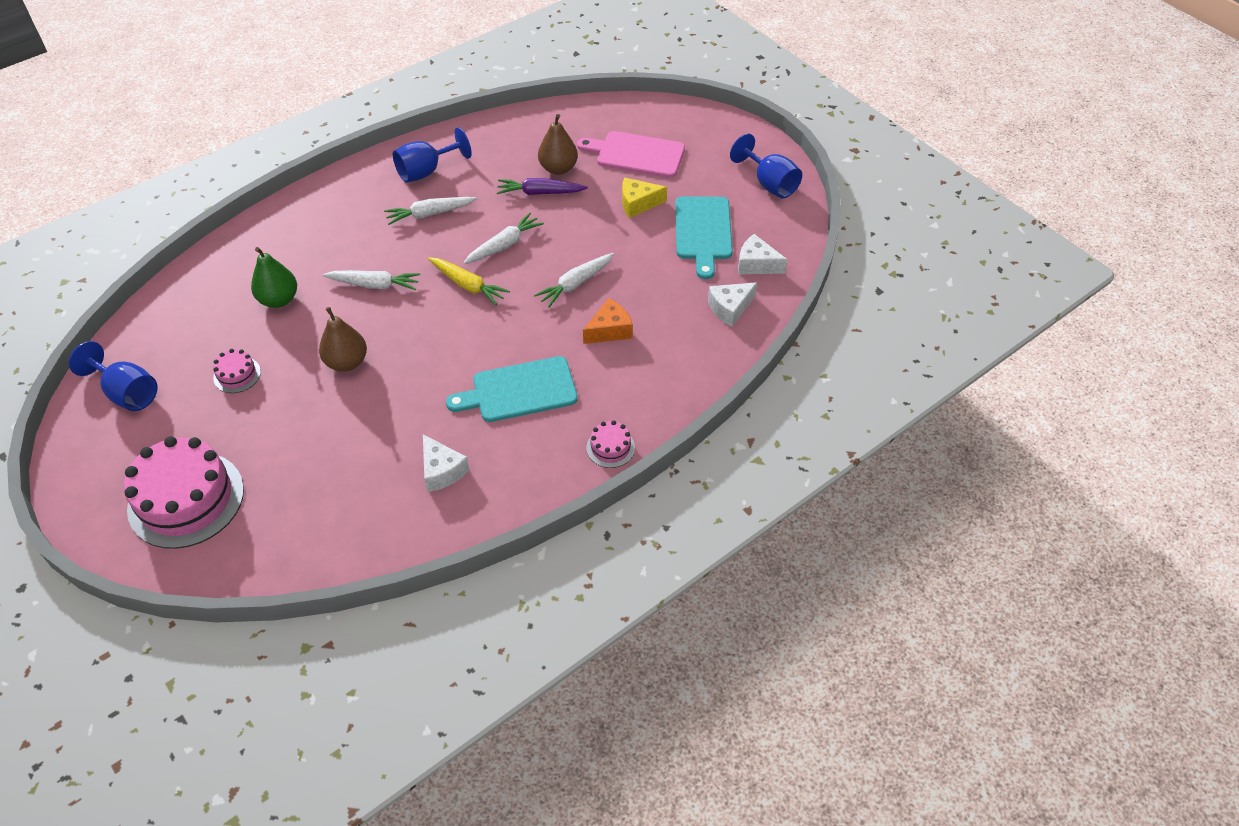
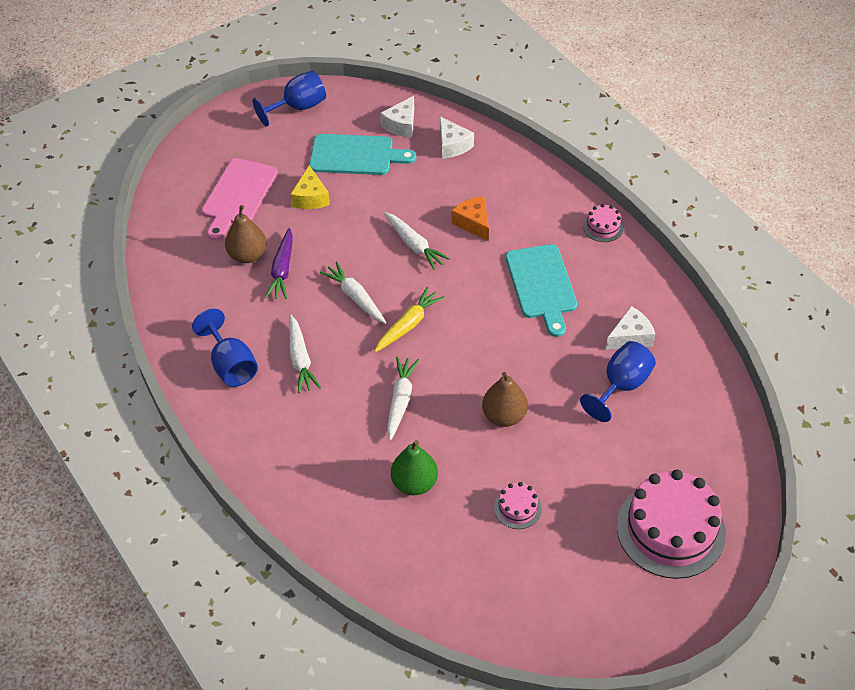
camera: 85 degrees left, 0 degrees up
(127, 393) = (540, 606): blue goblet -> blue goblet (621, 385)

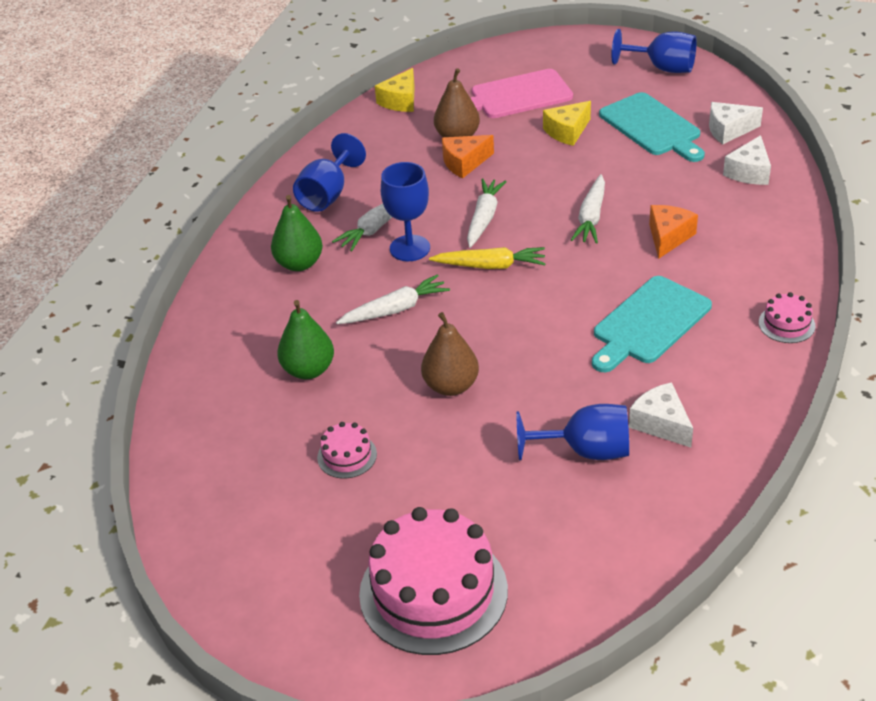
camera: 55 degrees right, 10 degrees down
(165, 259) = (400, 101): none -> yellow cheese
(282, 270) = (464, 163): purple carrot -> orange cheese
(294, 426) = (299, 264): none -> green pear
(344, 355) = (409, 248): none -> blue goblet
(630, 337) = (661, 423): white cheese -> white cheese turned 150 degrees counterclockwise

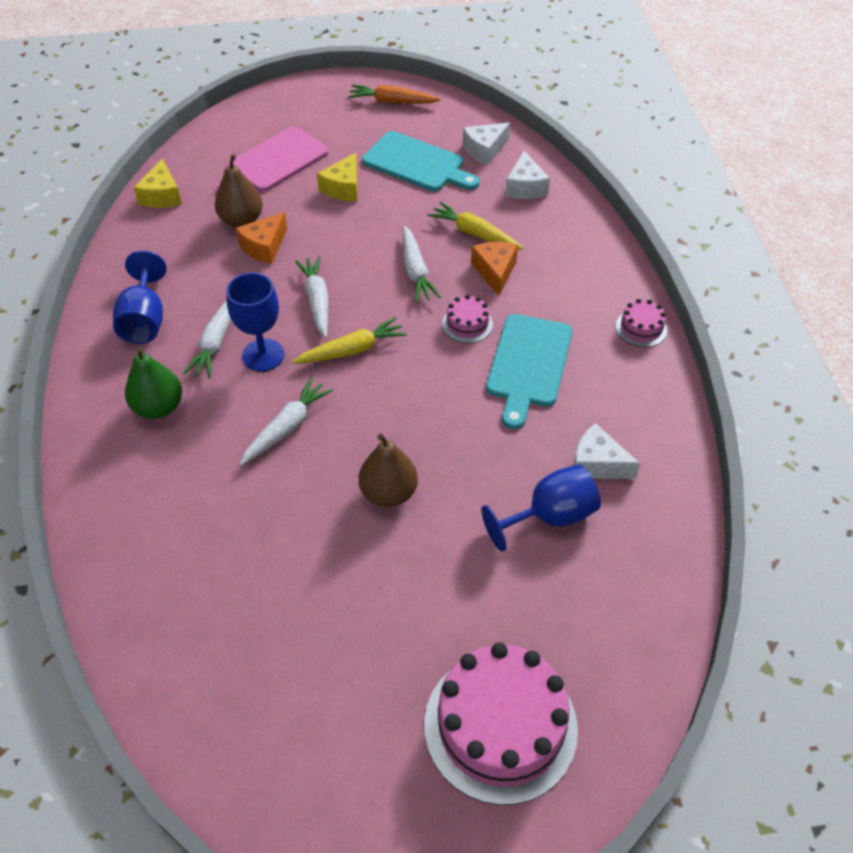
camera: 30 degrees left, 10 degrees up
(308, 370) = (237, 526): green pear -> none
(347, 456) = (331, 609): pink cake -> pink cake (467, 324)
(663, 68) = (392, 102): blue goblet -> orange carrot
(669, 200) = (474, 233): none -> yellow carrot

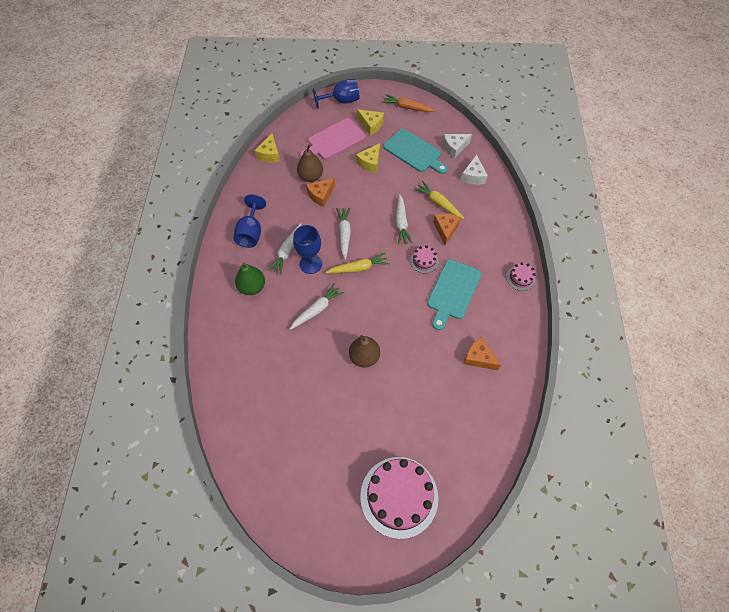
camera: 10 degrees right, 10 degrees up
(335, 133) = (371, 125): none -> yellow cheese
(550, 516) = (447, 384): blue goblet -> blue goblet (342, 101)
(597, 464) = (478, 358): white cheese -> orange cheese

